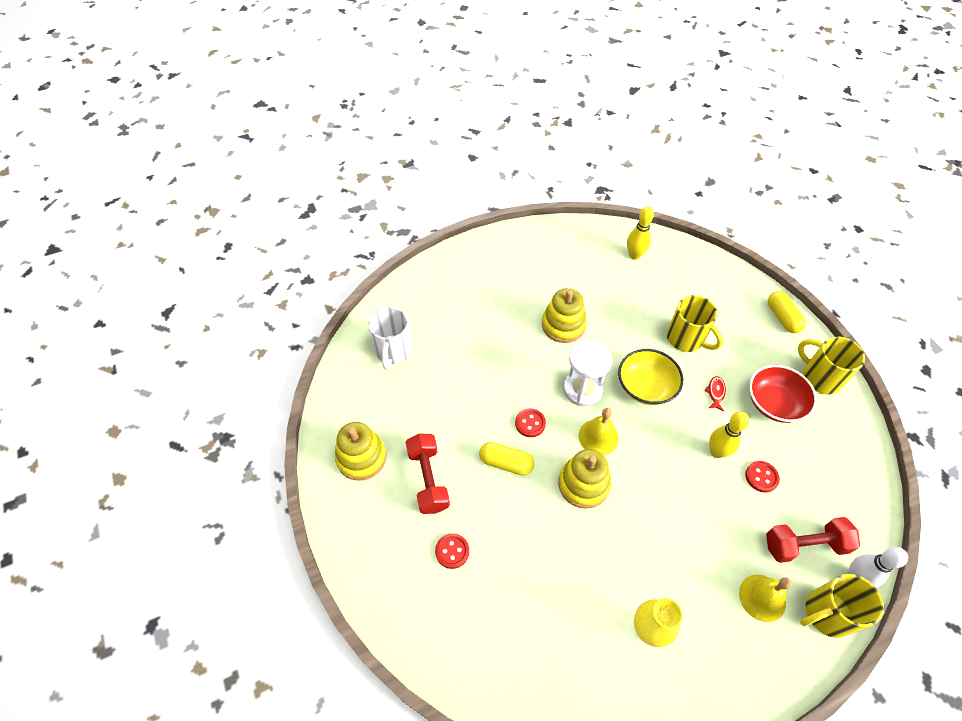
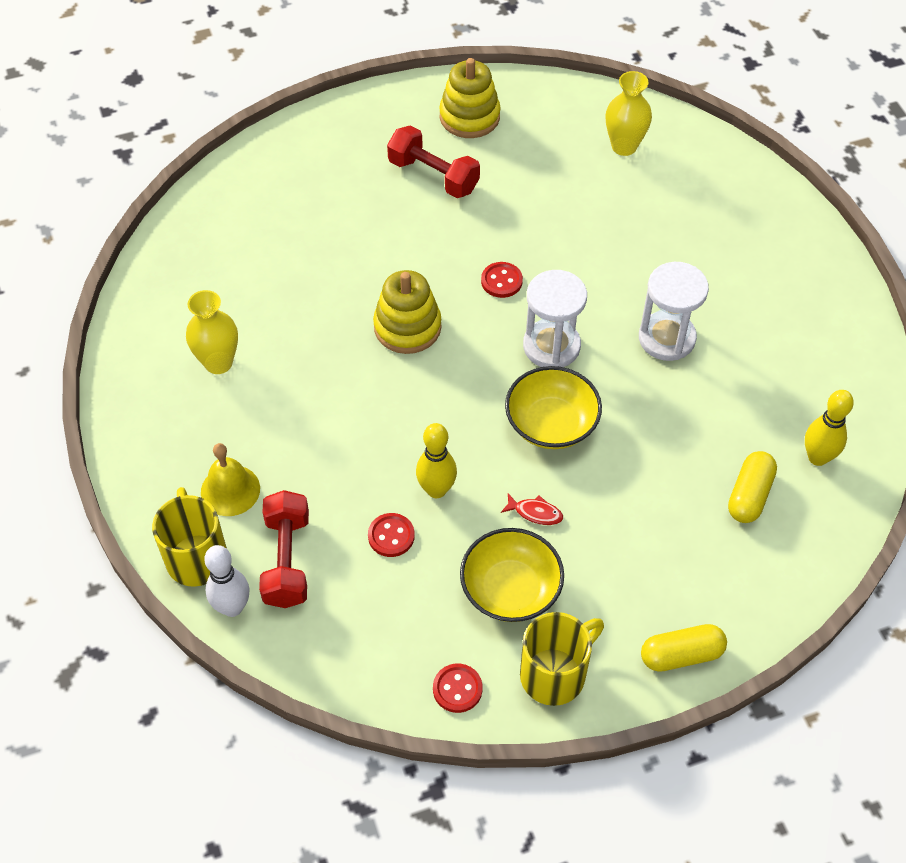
camera: 95 degrees right, 0 degrees up
(393, 351) = (624, 146): white mug -> yellow vase
(428, 479) = (433, 176): red dumbbell -> red dumbbell turned 45 degrees clockwise
(452, 551) = (342, 193): red button -> red button (457, 689)
(506, 463) = (446, 251): yellow capsule -> yellow capsule (749, 495)
(563, 325) = (666, 338): yellow stacking toy -> white hourglass
(598, 437) = (474, 353): yellow bell -> none
(686, 339) = (638, 496): yellow mug -> none
(774, 403) = (510, 589): red bowl -> yellow bowl

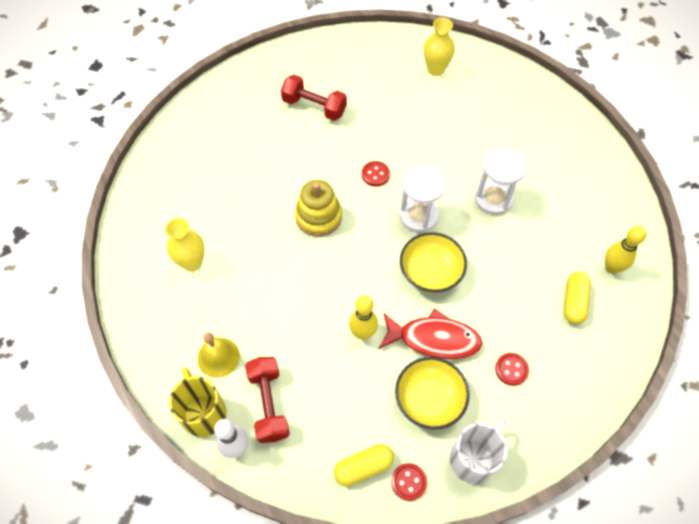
camera: 10 degrees left, 5 degrees up
(391, 536) = (338, 373): red button -> red button (511, 369)
(469, 117) = (330, 62): yellow stacking toy -> none
(535, 513) = (434, 339): red fish -> red fish, size x2.36
(555, 674) = (474, 458): yellow mug -> white mug
(681, 655) = (556, 428): yellow capsule -> yellow capsule (363, 467)

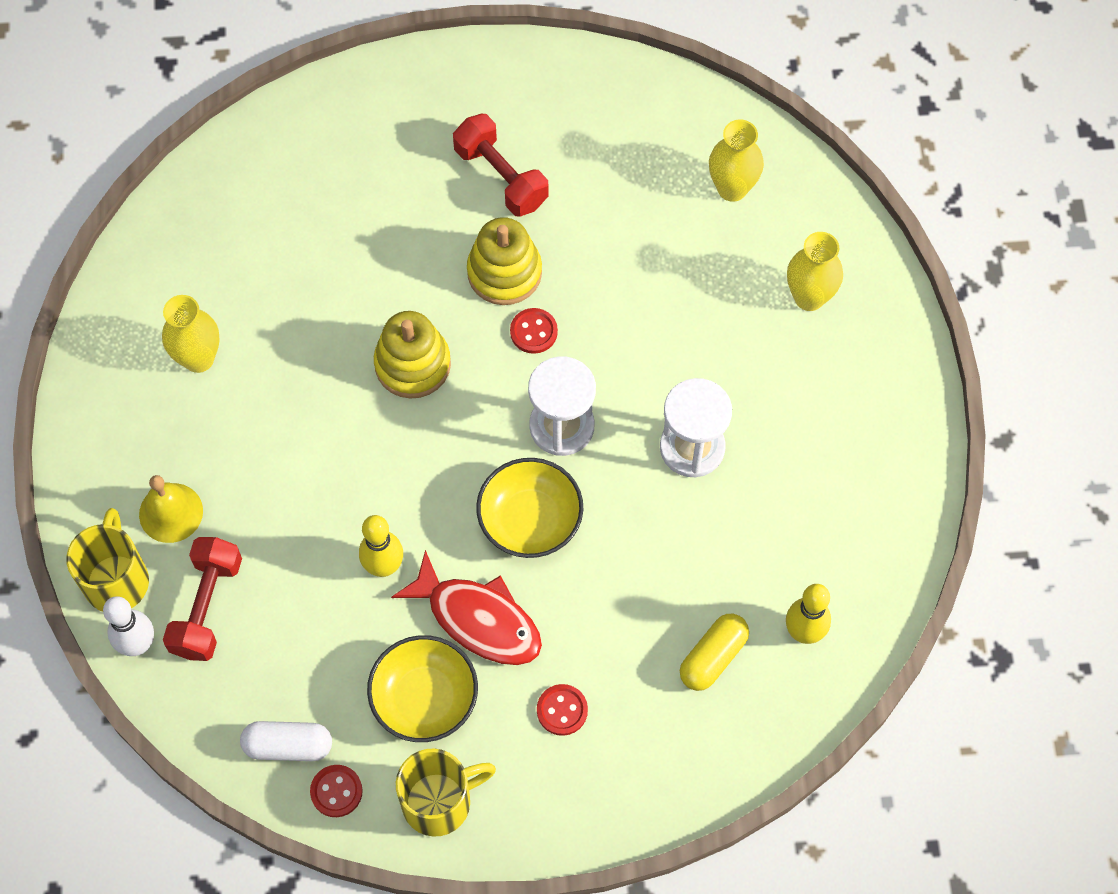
camera: 25 degrees right, 5 degrees up
(342, 151) = (504, 272): none -> yellow stacking toy
(363, 467) = (288, 745): yellow capsule -> white capsule
(474, 458) = (439, 801): white mug -> yellow mug
(505, 104) = (809, 297): none -> yellow vase

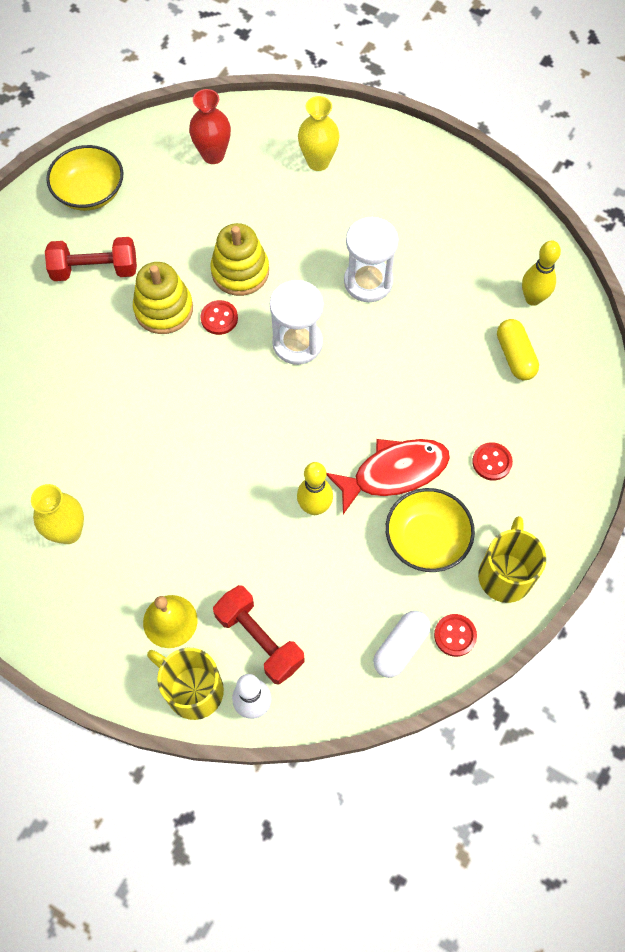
camera: 55 degrees left, 0 degrees up
(412, 364) = (184, 401): yellow stacking toy -> yellow stacking toy (240, 271)
(530, 520) = (348, 400): yellow bowl -> yellow bowl (90, 192)
(732, 188) = (213, 155): yellow vase -> red vase

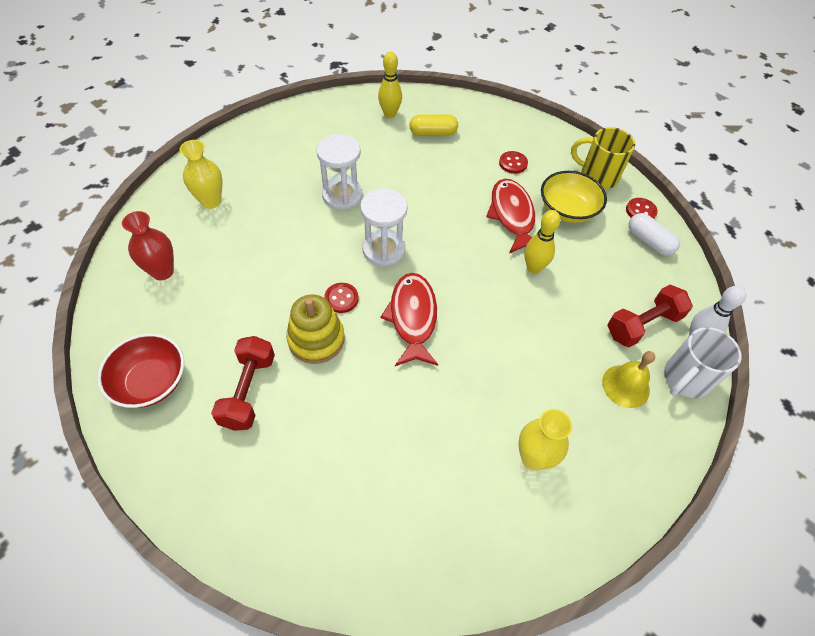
camera: 80 degrees left, 10 degrees down
(90, 192) = (151, 381): yellow bowl -> red bowl
(192, 689) = (685, 379): yellow mug -> white mug
(211, 391) = (412, 317): none -> red fish
(240, 271) = (299, 275): yellow stacking toy -> none

